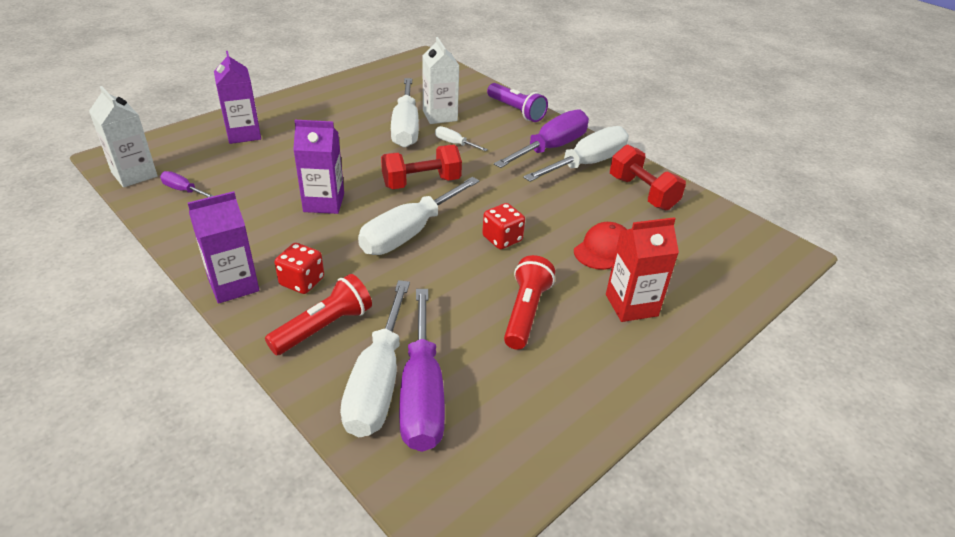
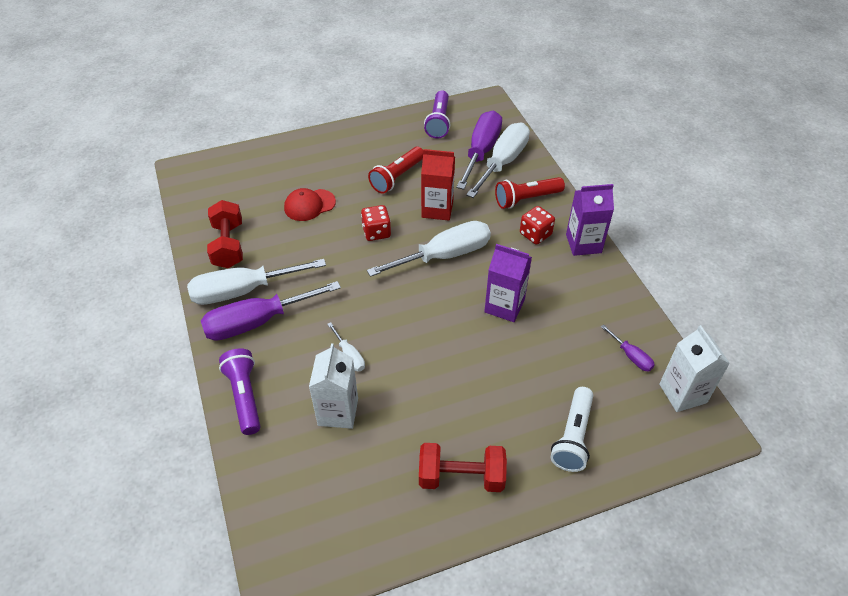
camera: 155 degrees left, 10 degrees up
(243, 134) = (572, 437): purple carton -> white flashlight
(405, 128) = (388, 398): white screwdriver -> none
(421, 183) = (410, 307): red dumbbell -> red dumbbell (461, 477)
(526, 437) = (438, 122): none -> purple flashlight
(631, 305) = (328, 165): red carton -> red carton (437, 209)

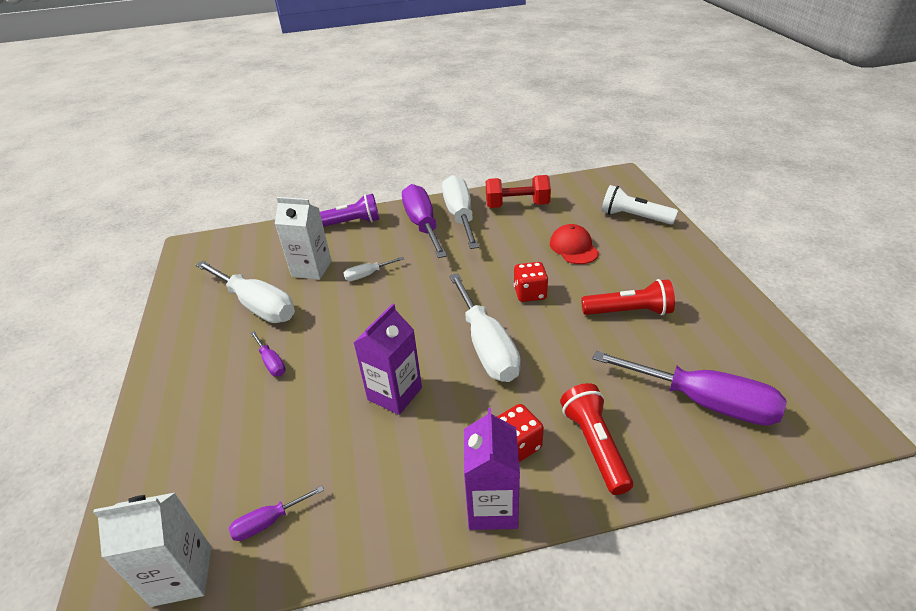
camera: 100 degrees right, 10 degrees down
(397, 177) = (629, 312): red flashlight -> red flashlight turned 135 degrees clockwise
(437, 209) = (569, 345): red carton -> none
(438, 122) = (765, 358): purple flashlight -> none
(461, 477) = (207, 339): red dumbbell -> none
(485, 404) = (271, 362): none -> purple screwdriver
(503, 162) = (681, 426): white screwdriver -> white screwdriver (257, 305)
(572, 437) = (195, 431): white flashlight -> white flashlight (634, 217)

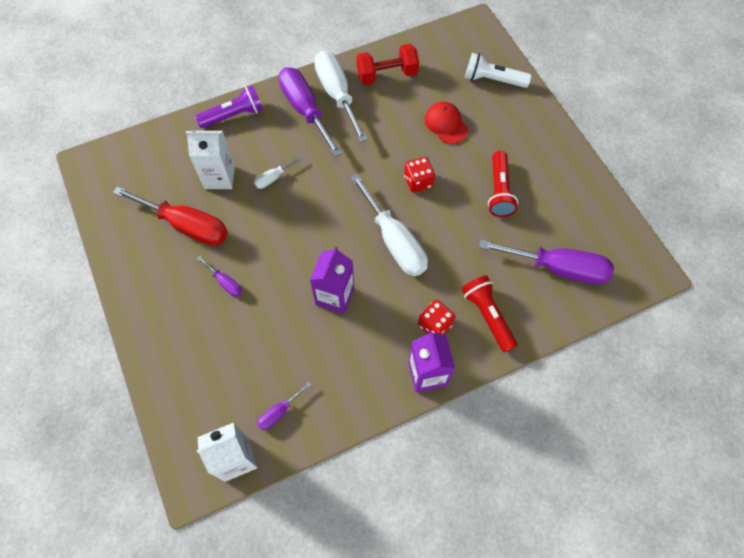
camera: 15 degrees left, 25 degrees up
(257, 305) = (186, 226): white screwdriver -> red screwdriver
(629, 312) = (499, 191): red flashlight -> red flashlight turned 105 degrees clockwise

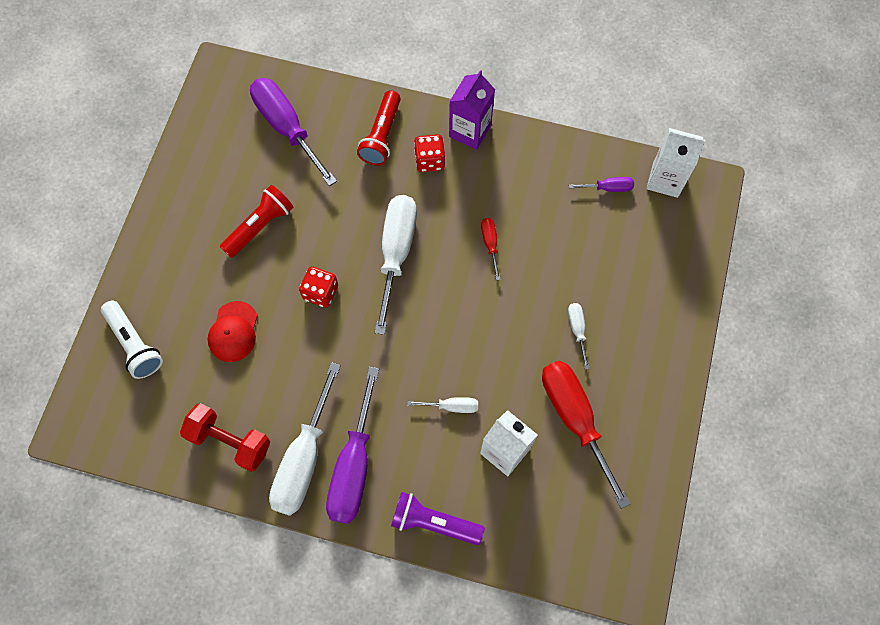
camera: 140 degrees left, 5 degrees up
(225, 282) = (577, 330): purple screwdriver -> white screwdriver
(335, 296) = (490, 244): purple carton -> red screwdriver

